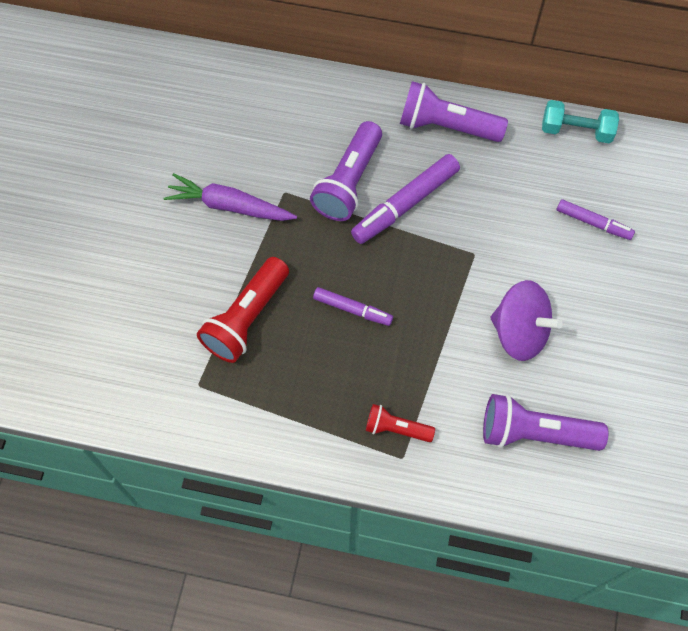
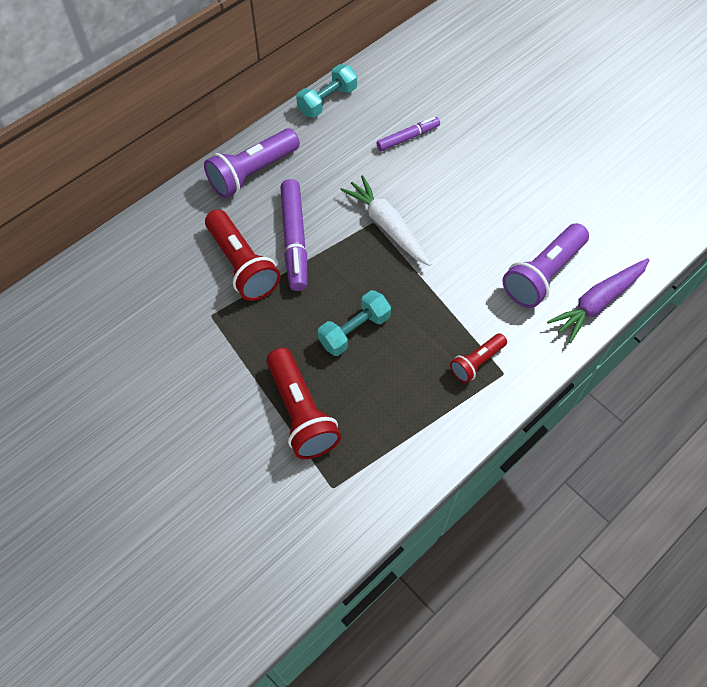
camera: 55 degrees left, 5 degrees down
(229, 206) = (187, 363): purple carrot -> purple carrot (598, 302)
(348, 182) = (242, 265): purple flashlight -> red flashlight
(352, 309) = (354, 330): purple marker -> turquoise dumbbell
(480, 268) = (387, 226): none -> white carrot
(519, 332) = (458, 234): purple spinning top -> none

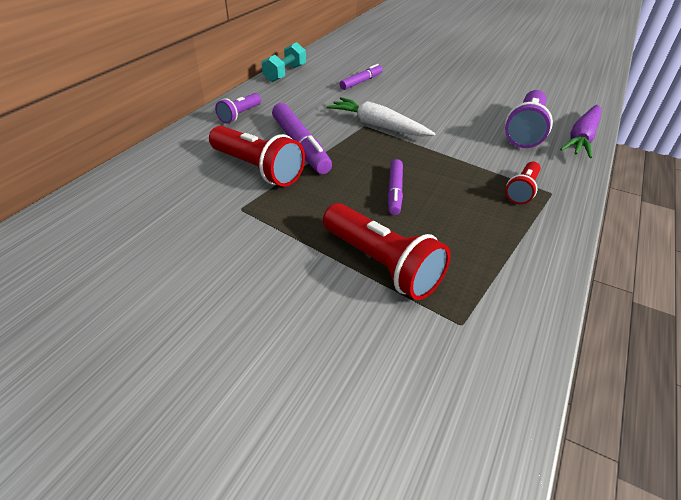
camera: 20 degrees left, 20 degrees down
(252, 173) = (240, 115): purple flashlight -> purple flashlight, size x0.57
(354, 330) = (394, 191): turquoise dumbbell -> purple marker

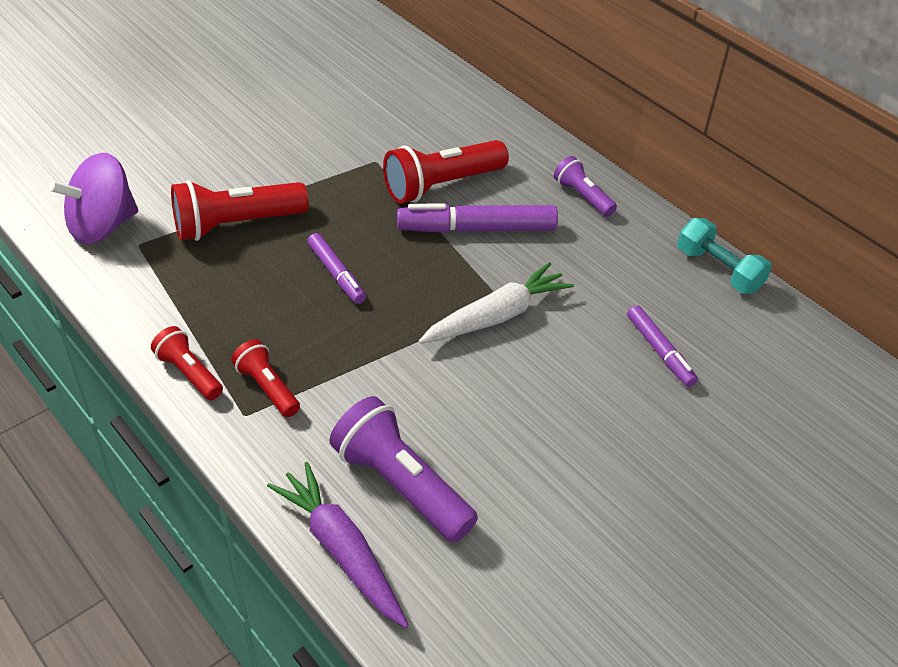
camera: 110 degrees right, 5 degrees up
(394, 191) = (336, 274): purple marker -> purple marker turned 150 degrees counterclockwise
(462, 371) = (102, 226): none -> purple spinning top
(552, 229) = (189, 373): none -> red flashlight

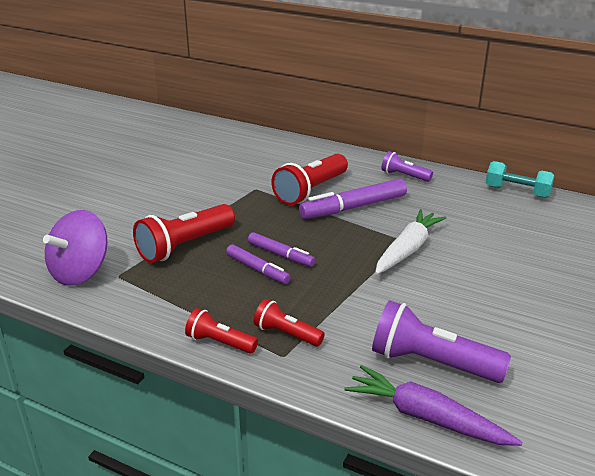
camera: 20 degrees left, 15 degrees down
(659, 351) = (523, 240): purple marker -> purple marker (257, 269)

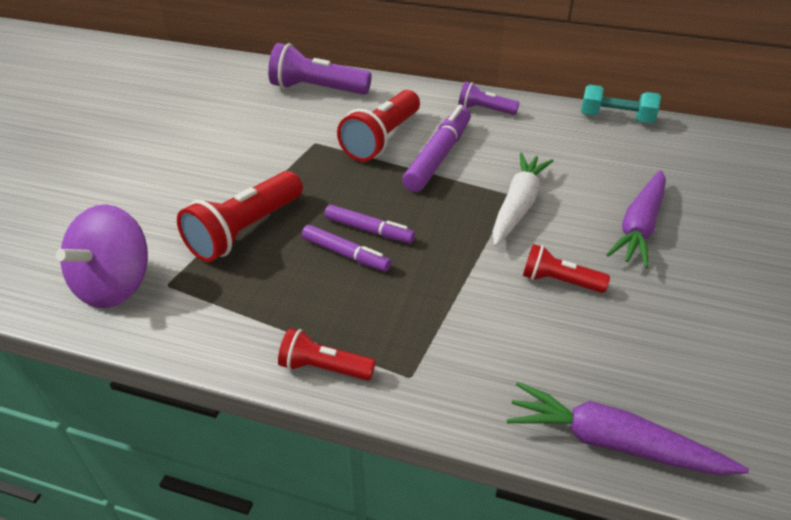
camera: 10 degrees left, 10 degrees up
(286, 334) = (406, 343): red flashlight -> red flashlight (559, 281)
(353, 207) = (438, 156): purple marker -> purple marker turned 150 degrees clockwise
(431, 362) = (593, 360): purple flashlight -> purple flashlight (317, 89)
(506, 274) = (639, 226): none -> purple carrot

